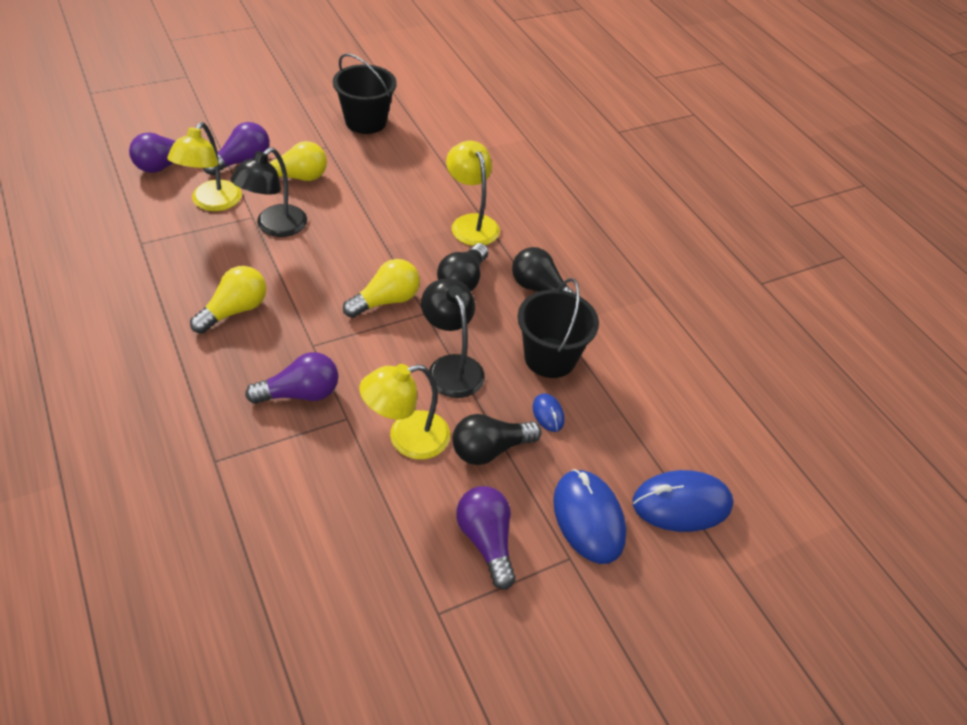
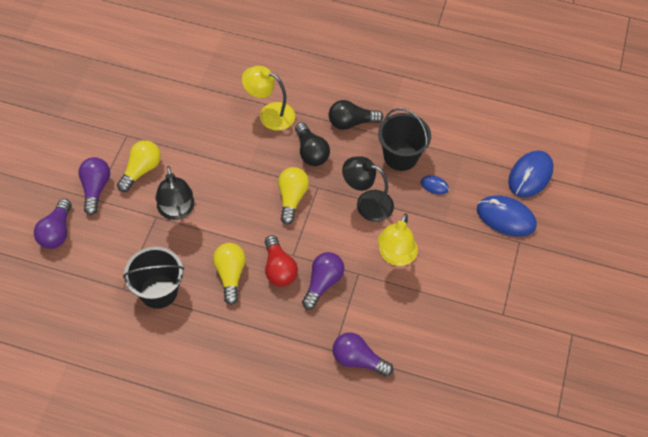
camera: 45 degrees left, 10 degrees up
(211, 203) = (121, 229): yellow lamp -> none
(282, 344) = (279, 269): none -> red light bulb
(366, 121) = (123, 98): black bucket -> black bucket (158, 291)
(486, 541) = (482, 267): purple light bulb -> purple light bulb (358, 360)
(490, 449) = (433, 226): black light bulb -> none

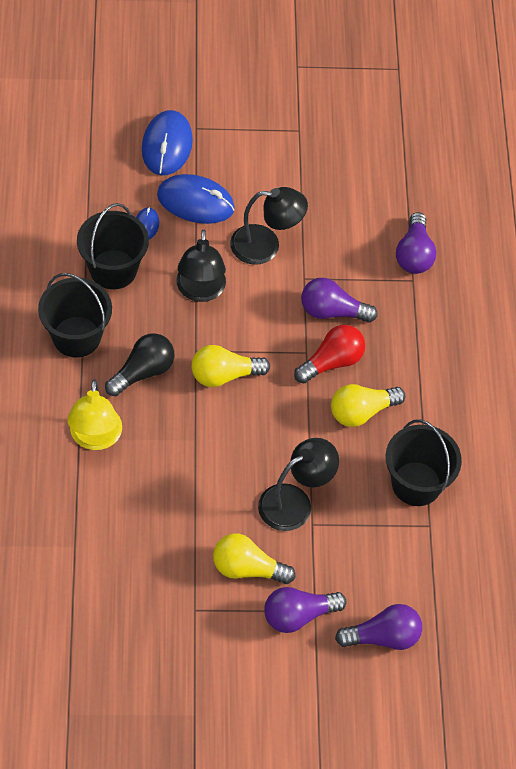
camera: 110 degrees left, 0 degrees up
(351, 122) = (76, 337): black light bulb -> black bucket
(395, 256) = (265, 245): yellow lamp -> black lamp
(530, 175) = (94, 129): blue mouse -> blue mouse (195, 202)

